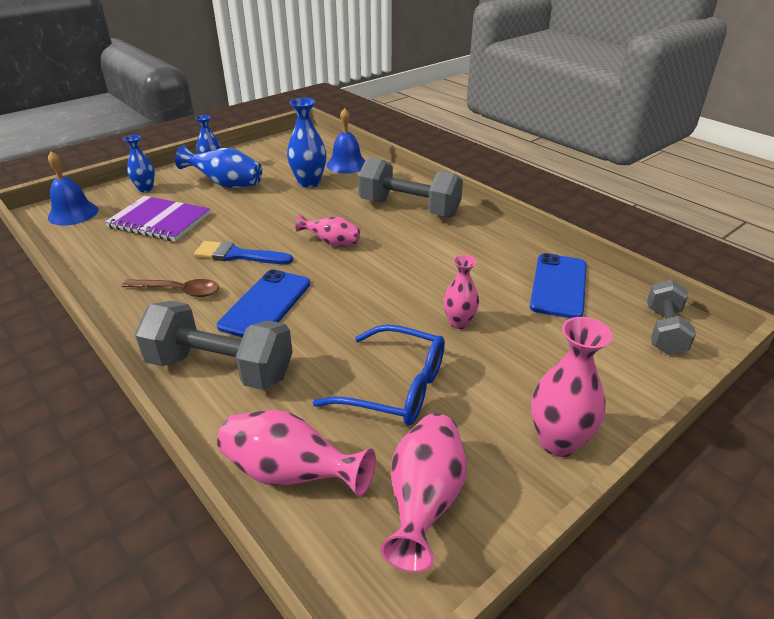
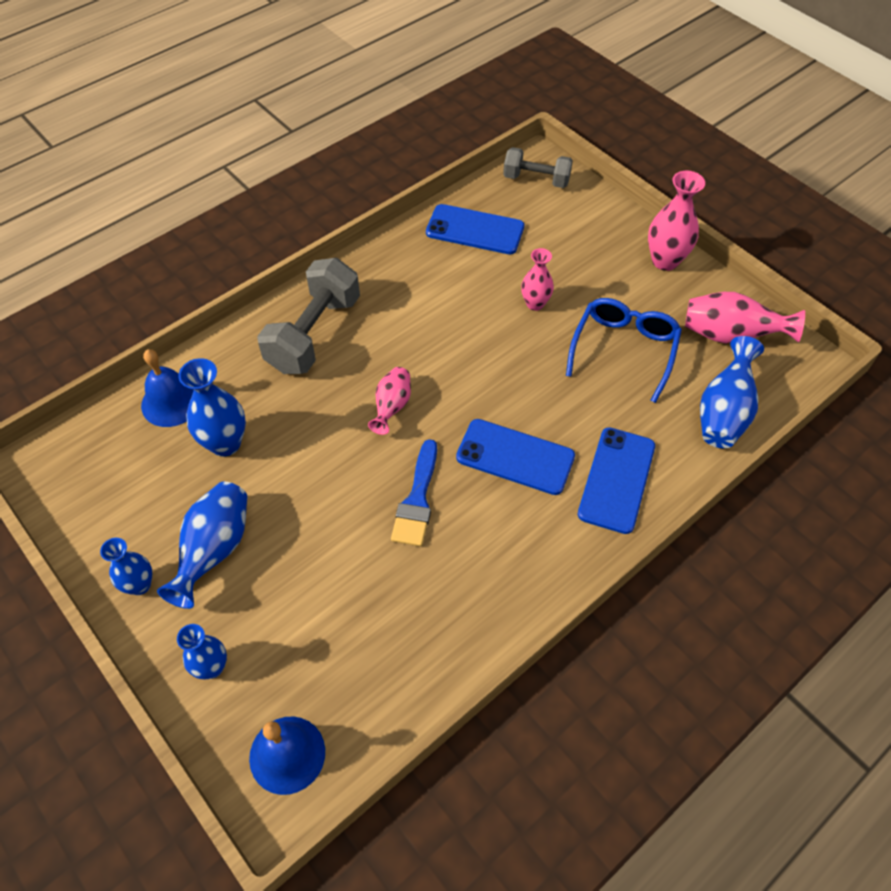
camera: 90 degrees left, 20 degrees up
(159, 221) = (323, 615): purple notebook -> none
(179, 291) = (494, 546): brown spoon -> none
(220, 368) = (617, 480): grey dumbbell -> blue phone
(290, 473) = (723, 412): pink vase -> blue vase

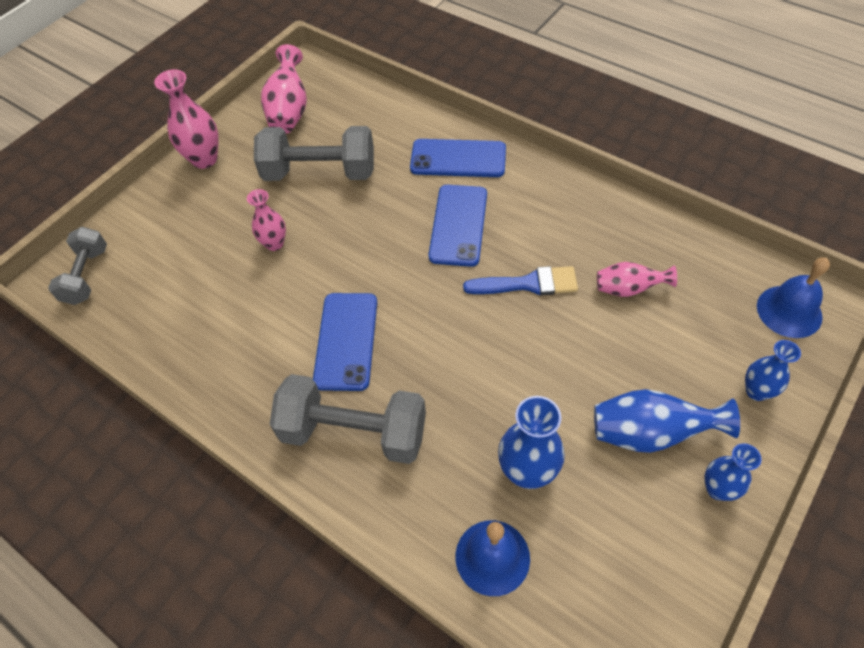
camera: 100 degrees left, 0 degrees up
(392, 407) = (432, 330): pink vase -> pink vase (628, 289)
(475, 230) = (171, 315): blue phone -> blue phone (346, 341)
(624, 350) = (320, 172): blue glasses -> grey dumbbell
(723, 412) = (372, 107): blue vase -> none

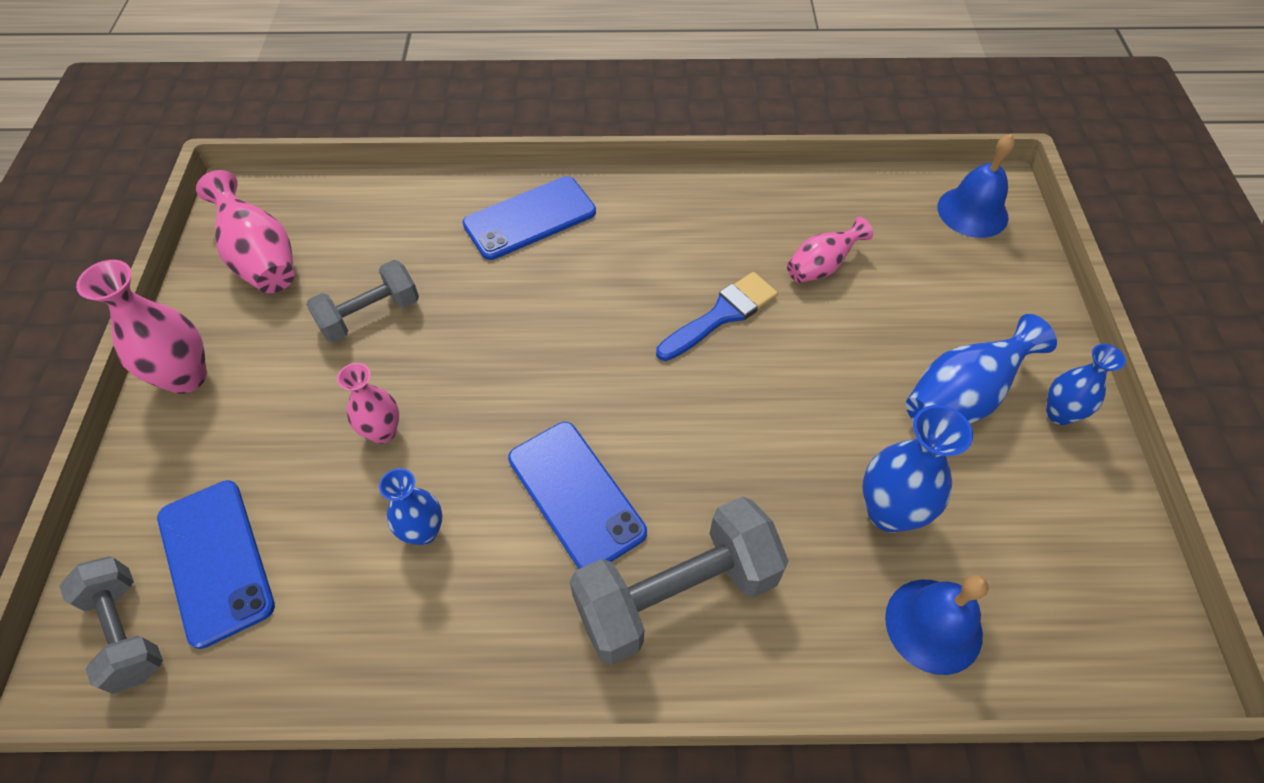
camera: 40 degrees left, 0 degrees up
(320, 172) = (370, 315): grey dumbbell -> grey dumbbell, size x0.62
(458, 225) = (593, 291): blue phone -> blue phone (215, 561)
(756, 391) = (1010, 301): blue vase -> blue vase (423, 531)

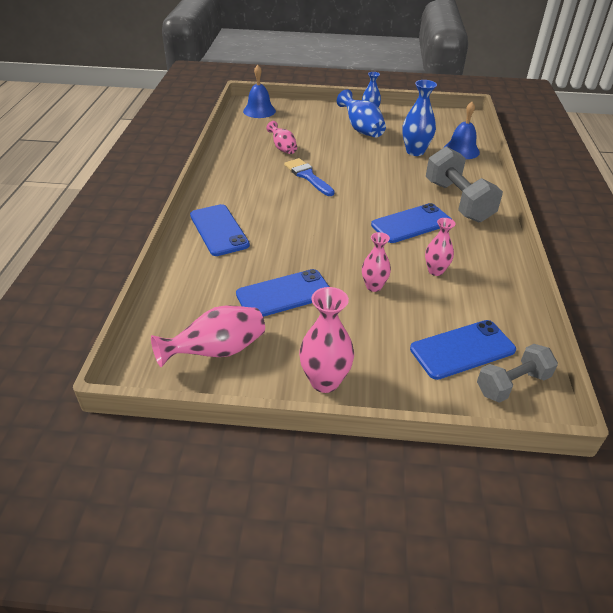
camera: 85 degrees left, 15 degrees down
(370, 315) = (284, 294): grey dumbbell -> blue phone
(423, 531) = (435, 271): blue vase -> pink vase

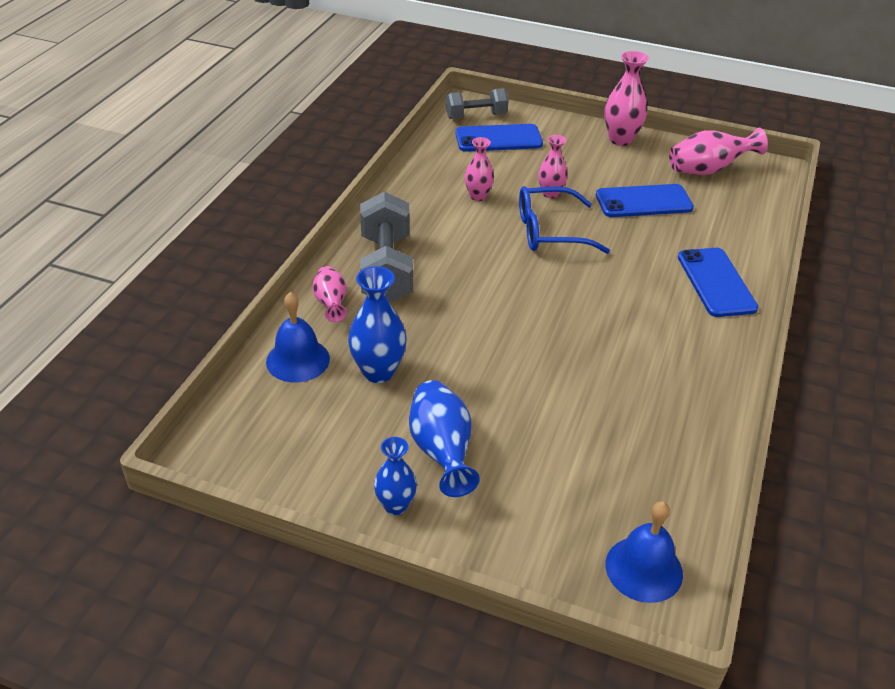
camera: 165 degrees left, 0 degrees up
(283, 148) = (609, 424): pink vase -> pink vase (331, 304)
(308, 176) = (580, 350): blue brush -> none
(358, 249) = (550, 231): none -> blue glasses
(411, 224) = (469, 249): blue phone -> none

